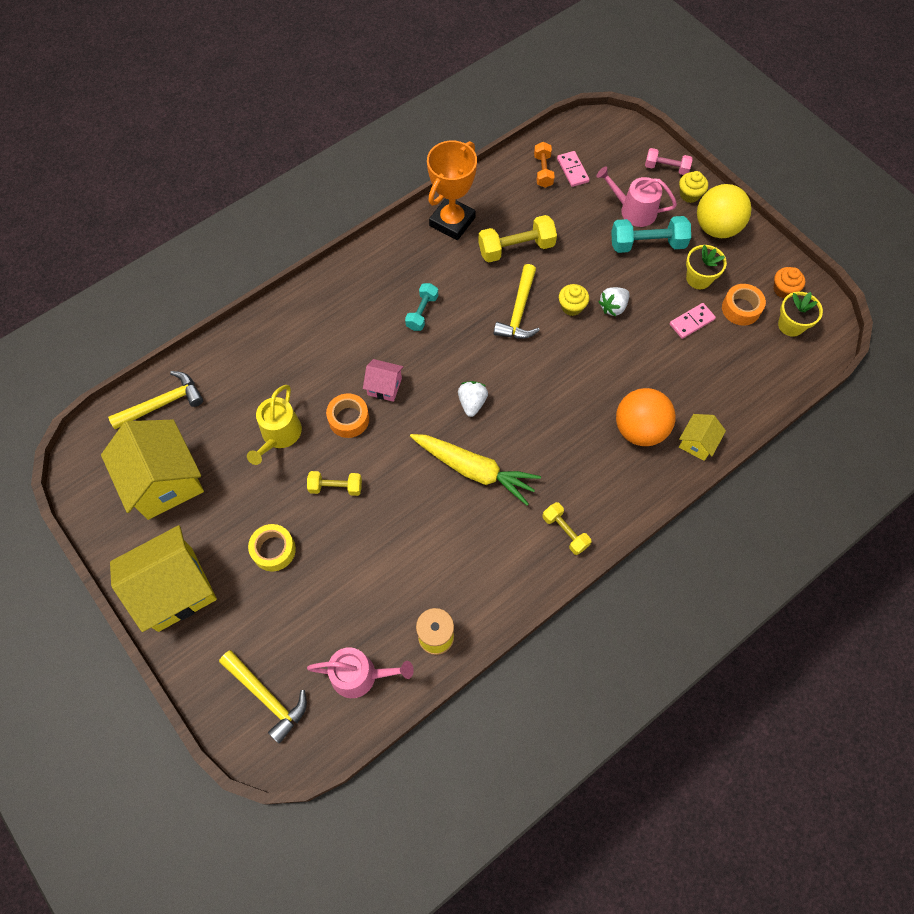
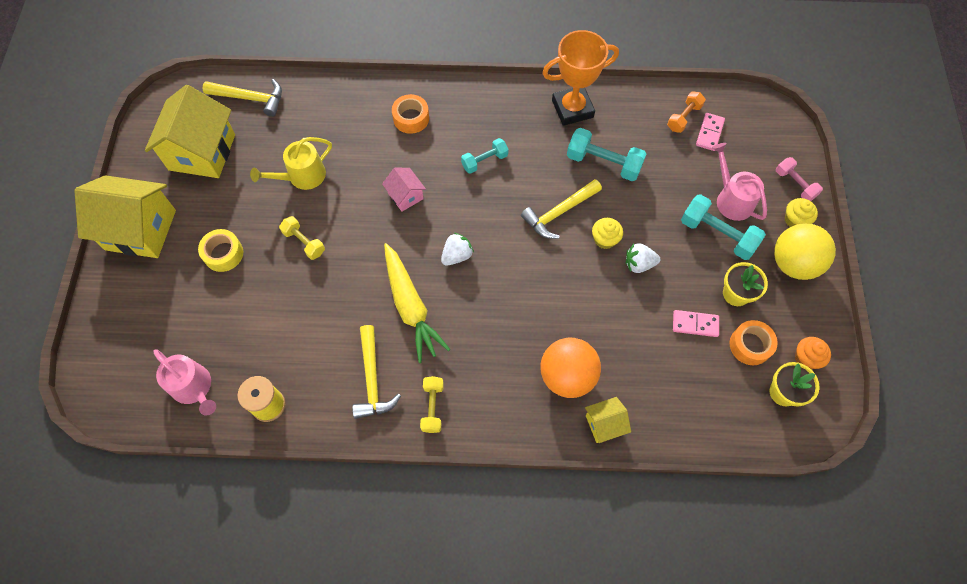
camera: 40 degrees right, 0 degrees up
(267, 697) = (125, 351): yellow hammer -> yellow hammer (372, 379)
(349, 419) = (358, 200): orange tape -> orange tape (411, 118)
(516, 248) = (603, 163): yellow dumbbell -> turquoise dumbbell

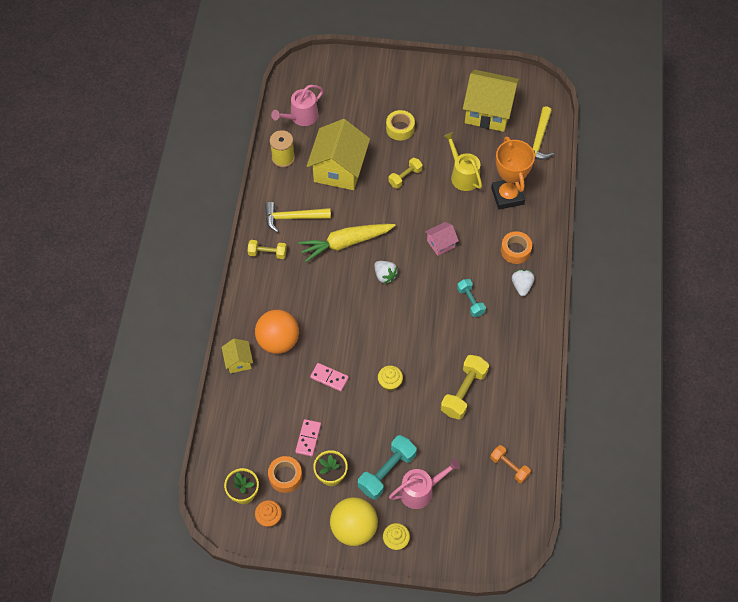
camera: 95 degrees right, 5 degrees down
(140, 230) = (423, 80): yellow house -> yellow house (339, 169)
(559, 213) = (417, 351): yellow hammer -> none
(572, 109) = (521, 374): orange trophy -> orange trophy (507, 196)
(603, 163) = (463, 392): turquoise dumbbell -> yellow dumbbell
(639, 264) = (365, 405): white strawberry -> white strawberry (521, 286)
(709, 133) = (491, 486): pink domino -> pink domino (329, 378)
(794, 184) = (432, 549): pink dumbbell -> none

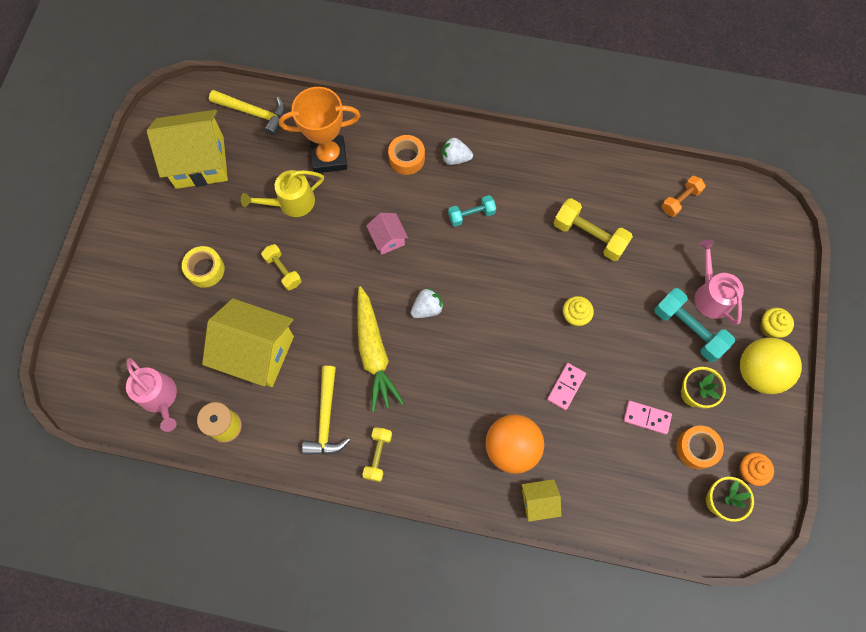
camera: 85 degrees left, 10 degrees up
(488, 112) = (199, 162): yellow house -> yellow house turned 60 degrees clockwise

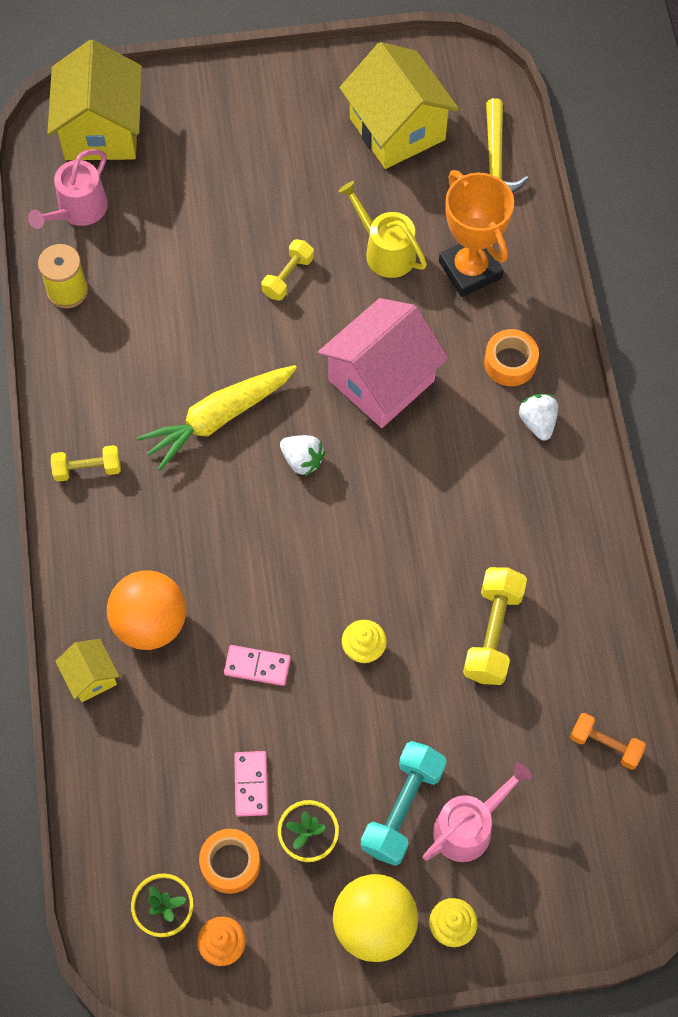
camera: 70 degrees right, 5 degrees down
(205, 269) = (255, 192): yellow tape -> none
(257, 352) = (170, 289): yellow house -> yellow house (101, 130)
(326, 418) = (114, 395): yellow hammer -> none
(388, 239) = (381, 380): pink house -> pink house, size x2.09
(471, 215) = (460, 470): turquoise dumbbell -> none

